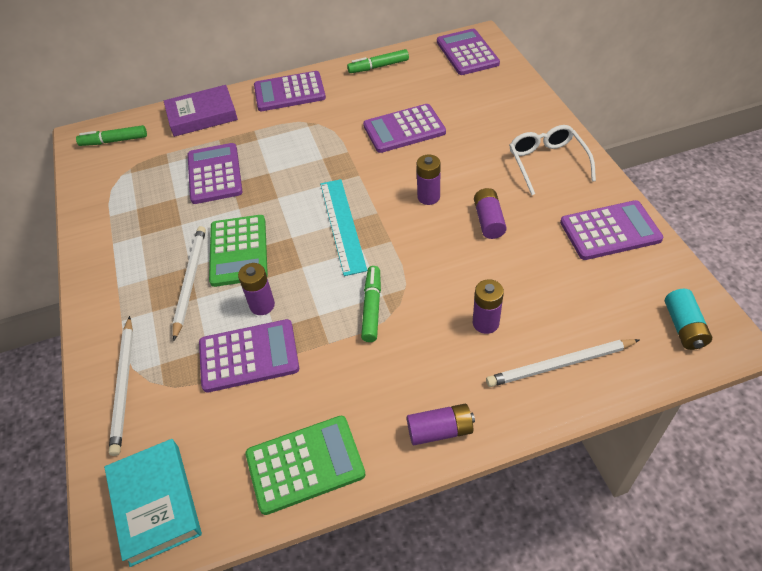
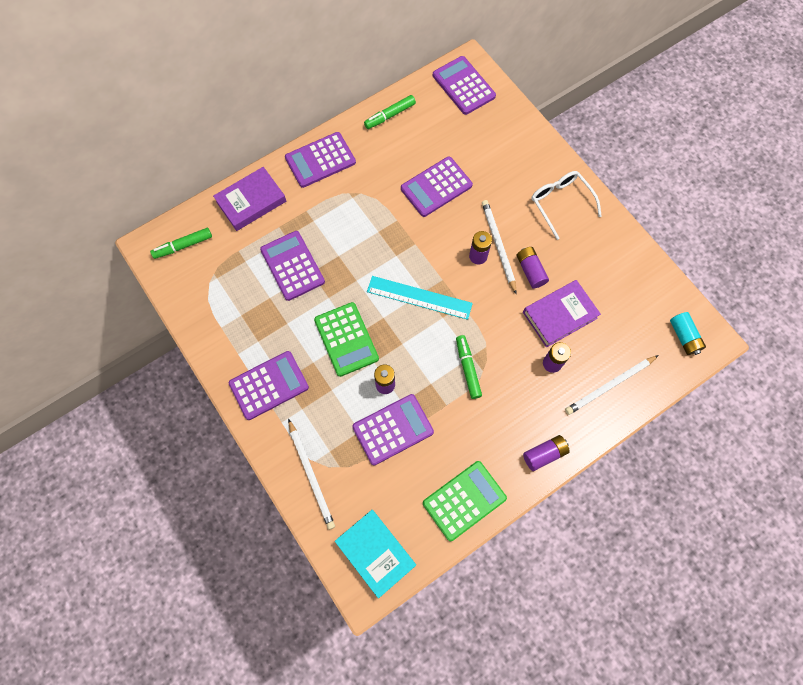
camera: 20 degrees left, 20 degrees up
(190, 281) = (320, 376): white pencil -> white pencil (498, 246)
(342, 225) = (419, 297): turquoise ruler -> turquoise ruler turned 45 degrees counterclockwise
(512, 272) = (559, 315): none -> purple book
(610, 231) = (620, 263): purple calculator -> purple calculator (269, 385)

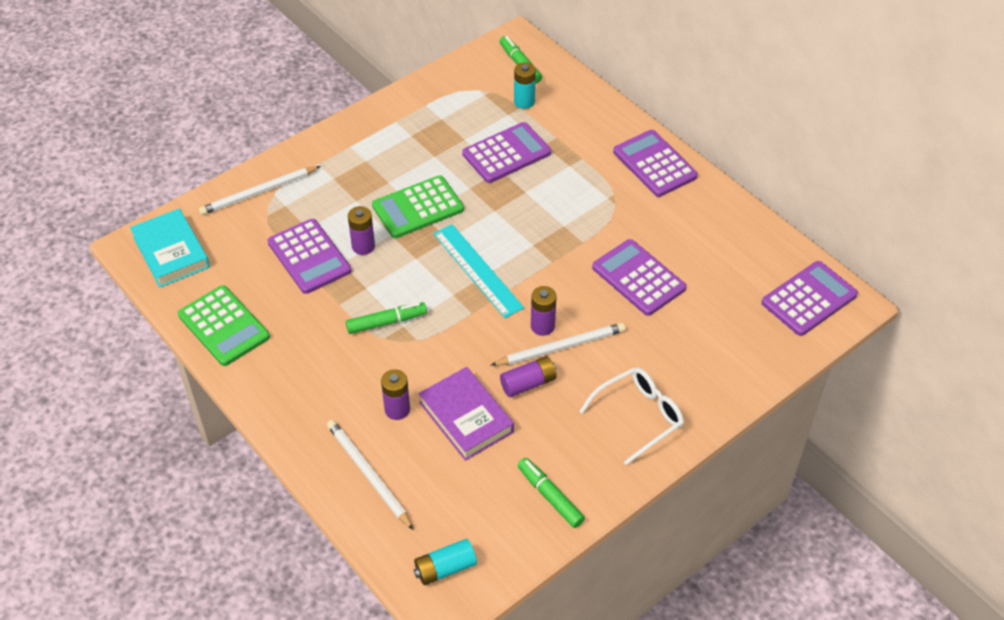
camera: 85 degrees right, 20 degrees down
(232, 247) = (524, 102): none -> turquoise battery
(251, 201) = (585, 110): purple book -> none
(269, 385) = (359, 149): purple calculator -> none
(375, 553) = (171, 252): turquoise book -> turquoise book turned 75 degrees counterclockwise
(390, 115) = (738, 224): green marker -> green marker (550, 496)
(419, 297) = (477, 270): turquoise ruler -> turquoise ruler turned 45 degrees counterclockwise
(544, 454) = (277, 403): purple battery -> none

